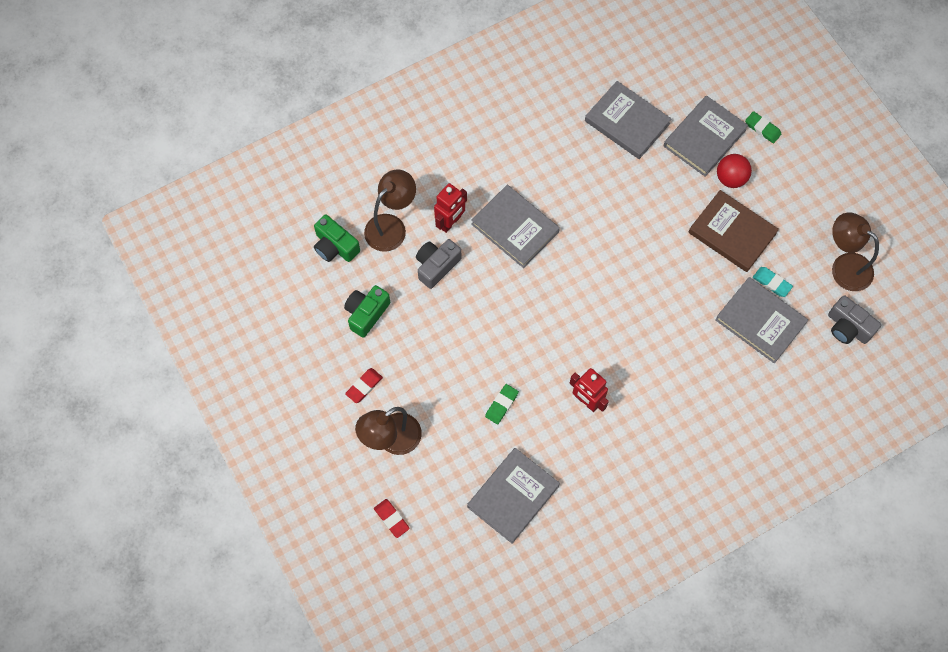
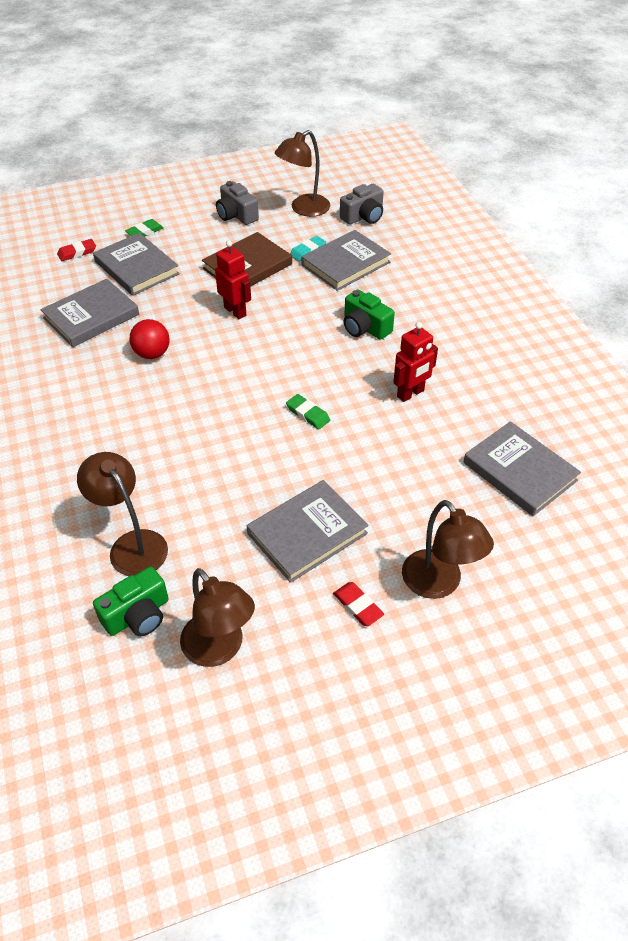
camera: 80 degrees left, 20 degrees down
(317, 303) = (219, 649): none -> brown lamp
(366, 313) = (251, 589): green camera -> green camera (365, 327)
(391, 519) = (548, 598): red eraser -> red eraser (77, 252)
(436, 266) = (206, 504): grey camera -> grey camera (236, 215)
(450, 222) = (151, 482): red robot -> red robot (235, 311)
(501, 405) = (404, 466): green eraser -> green eraser (308, 414)
(515, 228) = (181, 423): grey book -> grey book (307, 533)
(731, 178) = (188, 258): red ball -> red ball (152, 354)

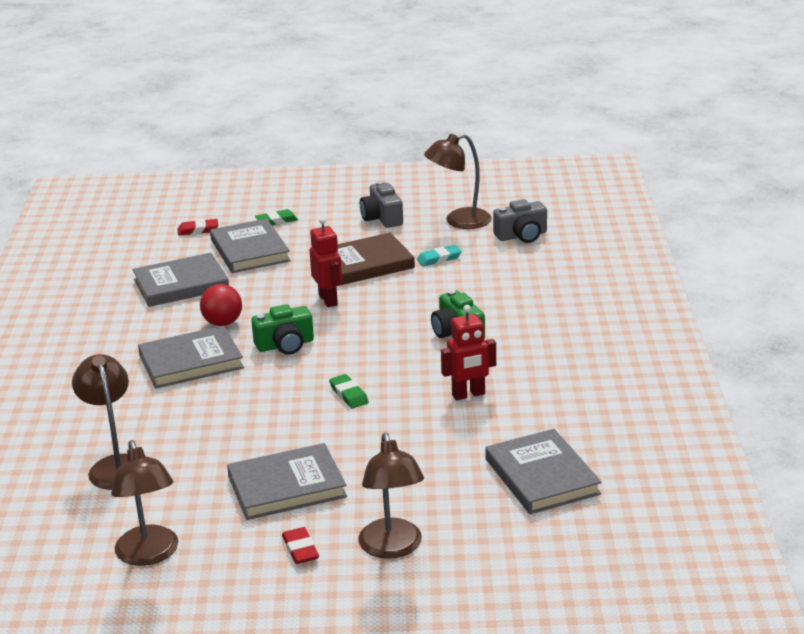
camera: 20 degrees right, 20 degrees down
(138, 615) = (90, 517): green camera -> green camera (285, 345)
(346, 264) = (473, 275): grey book -> grey book (191, 362)

